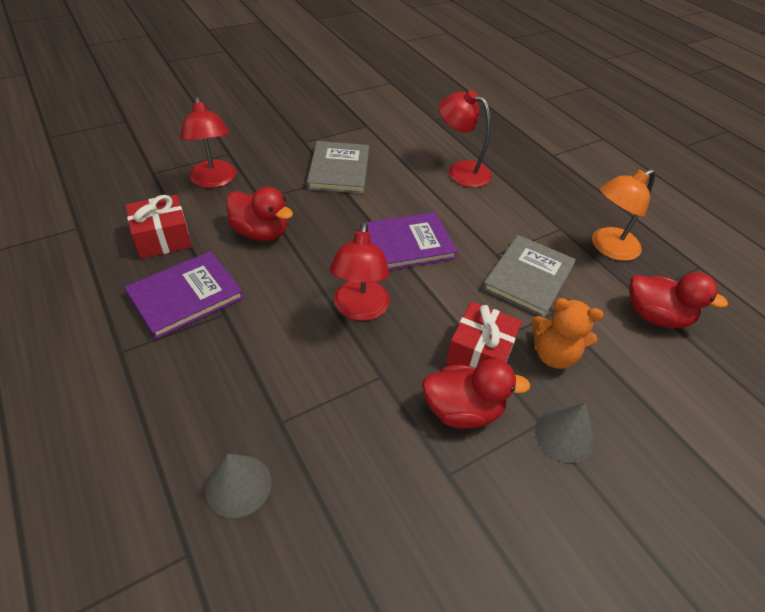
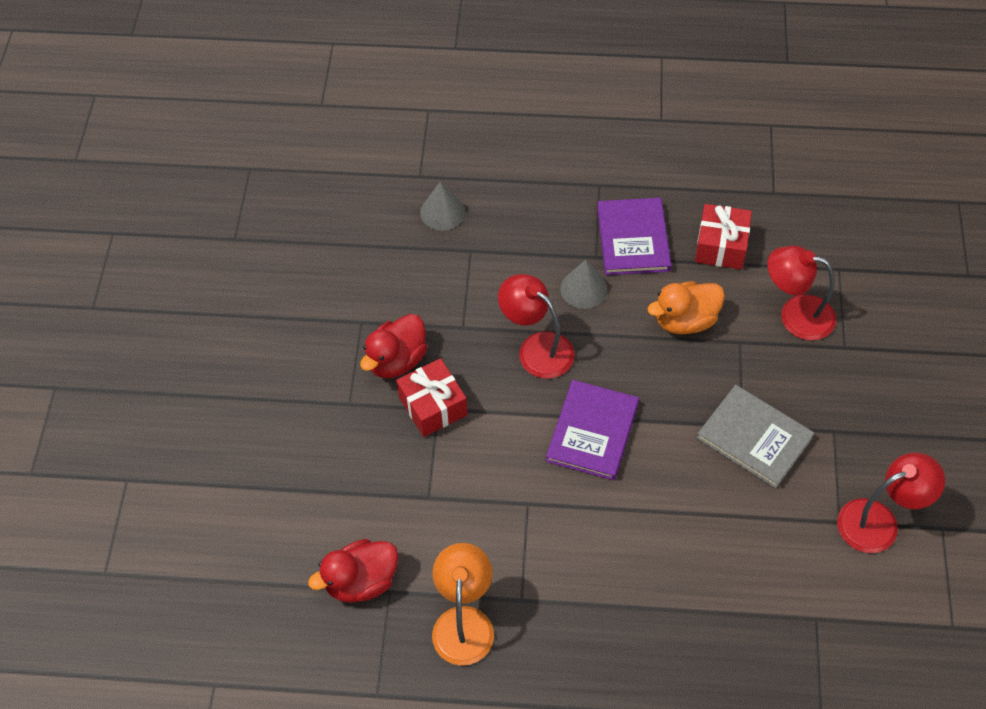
camera: 130 degrees right, 10 degrees up
(261, 232) = (685, 321): red duck -> orange duck
(461, 171) = (682, 568): red lamp -> red lamp (879, 521)
(528, 277) = (480, 508): grey book -> none
(553, 355) = (391, 459): orange teddy bear -> none
(564, 435) = (329, 410): grey cone -> grey cone (583, 289)

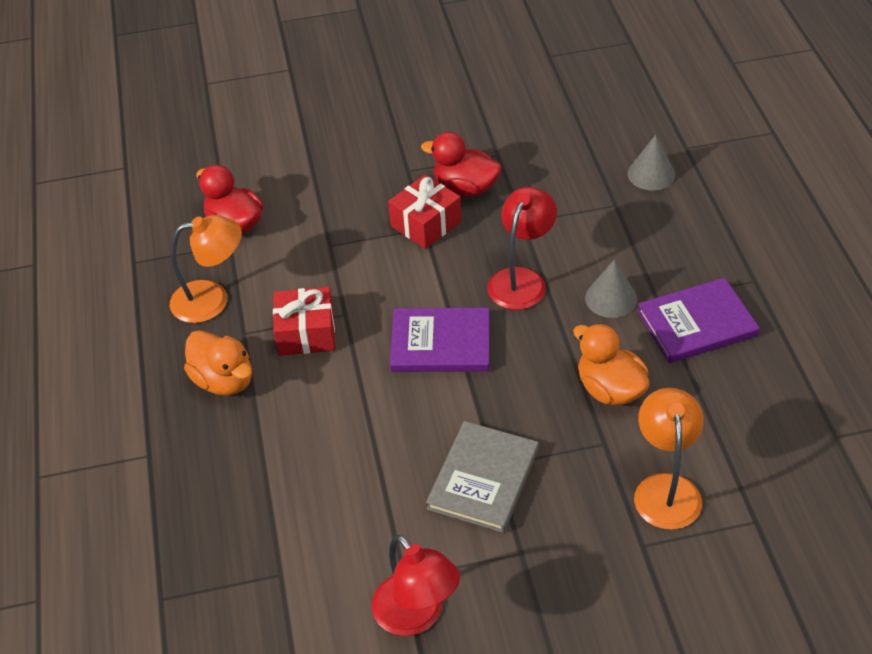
camera: 75 degrees right, 10 degrees down
(579, 628) = (224, 380): none -> orange duck
(721, 246) = (728, 401): red gift -> red gift (306, 333)
(795, 315) = (666, 488): red lamp -> orange lamp

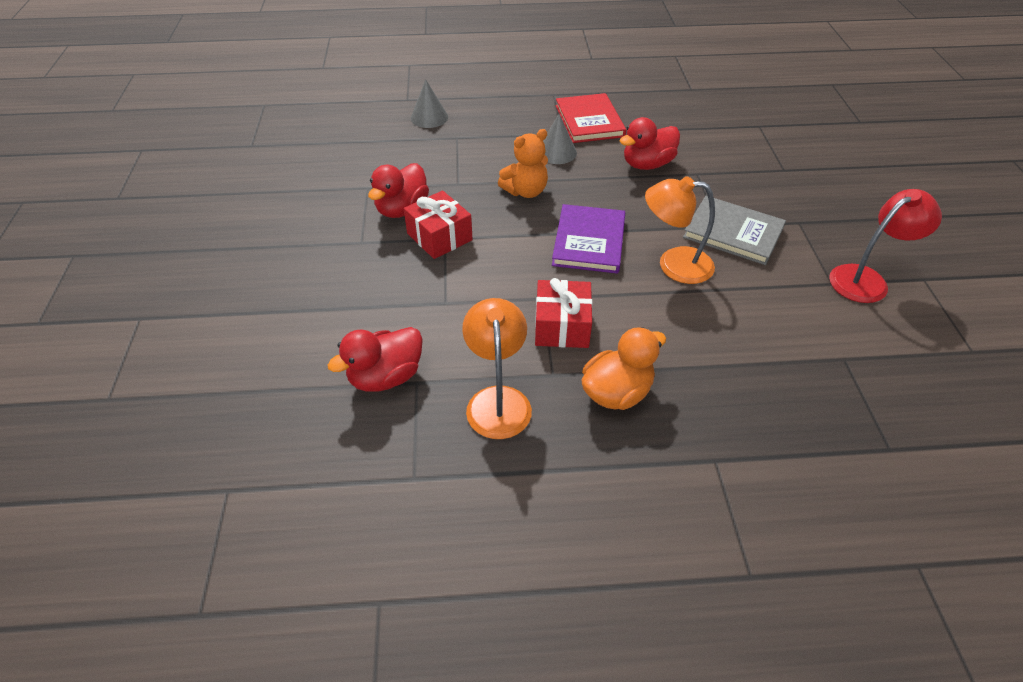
camera: 85 degrees left, 0 degrees up
(521, 280) = (525, 191): red lamp -> orange teddy bear
(610, 389) = (647, 164): orange duck -> red duck
(666, 488) = (736, 154): orange lamp -> orange lamp (674, 264)
(697, 323) = (589, 121): purple book -> red book

